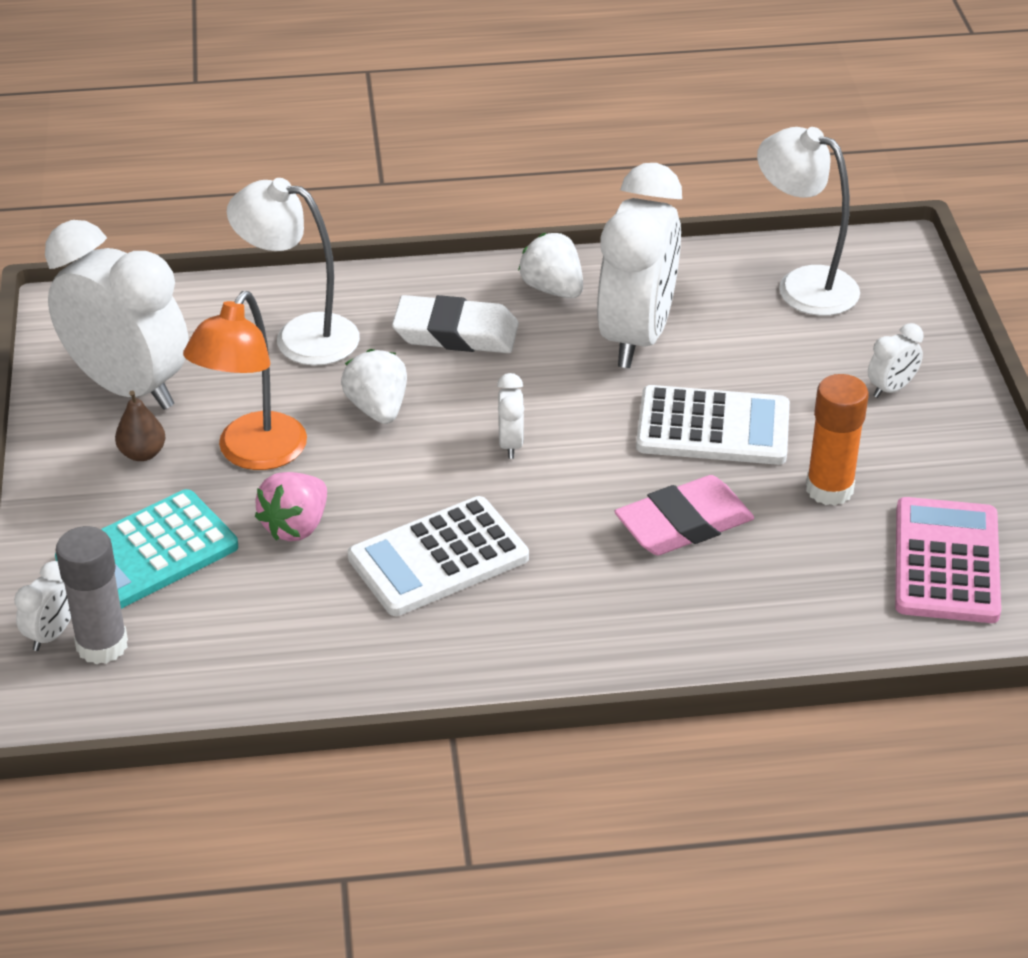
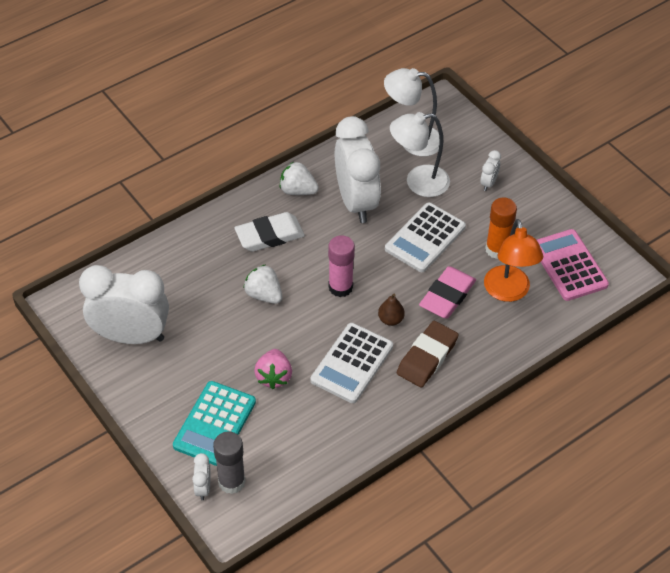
camera: 30 degrees left, 10 degrees up
(142, 453) = (168, 370): brown pear -> brown pear (390, 319)
(253, 454) = (223, 346): orange lamp -> orange lamp (508, 292)
(300, 336) = (195, 269): white lamp -> white lamp (418, 182)
(510, 444) = (340, 287): white clock -> pink glue stick
(574, 599) = (427, 357): none -> brown eraser
(713, 427) = (425, 238): white calculator -> white calculator turned 150 degrees clockwise

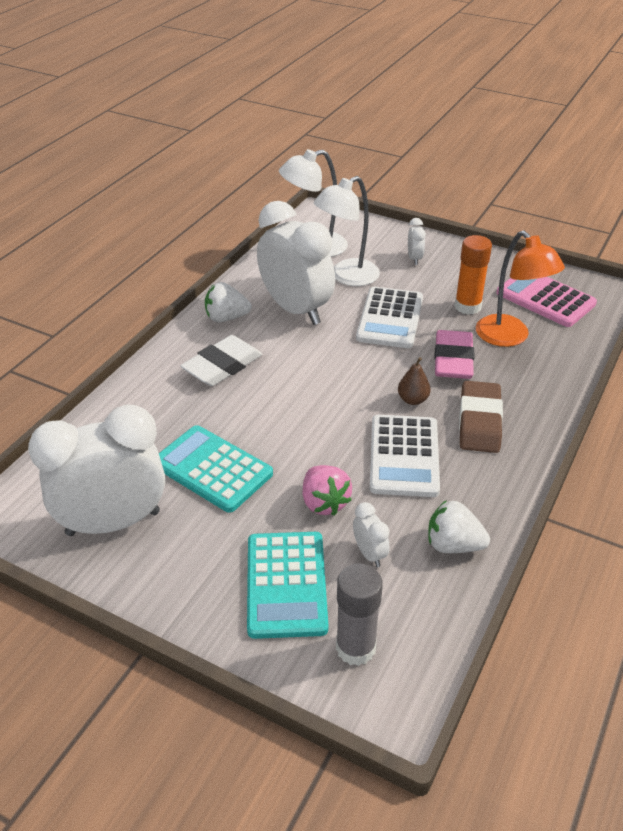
camera: 25 degrees left, 10 degrees down
(203, 488) = (323, 672): white clock -> white clock (369, 553)
(214, 321) = (212, 469): none -> turquoise calculator
(264, 295) = (254, 423): white strawberry -> white strawberry (453, 545)
(340, 287) = (336, 388): pink glue stick -> none

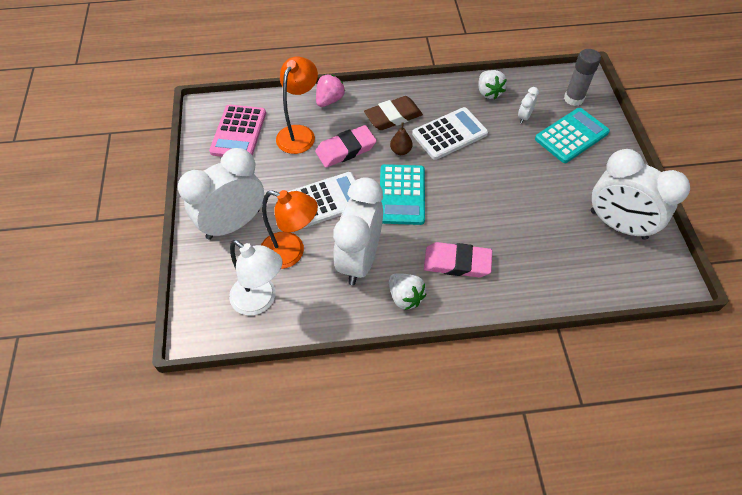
camera: 125 degrees left, 15 degrees up
(212, 469) = (541, 207): turquoise calculator -> turquoise calculator (402, 195)
(222, 366) = (457, 263): white eraser -> pink eraser
(324, 502) = (513, 148): pink strawberry -> pink strawberry (329, 100)
(346, 277) = (291, 253): white lamp -> orange lamp
(414, 259) = (233, 224): white clock -> white clock, size x2.50
(467, 306) = (278, 166): orange glue stick -> none

